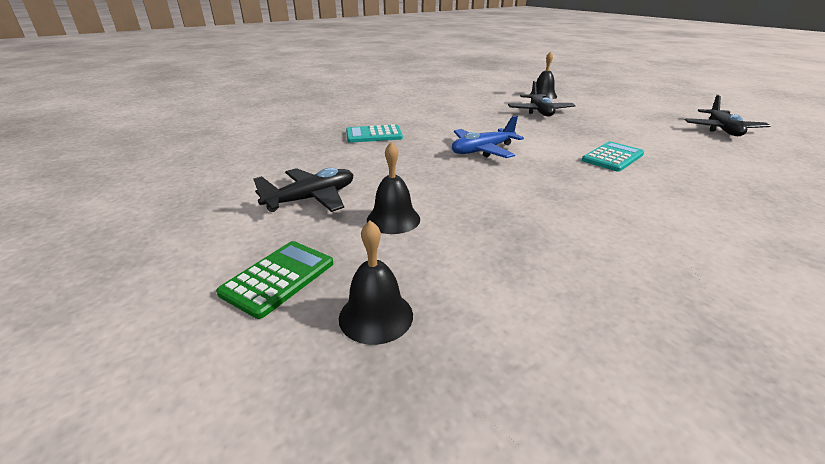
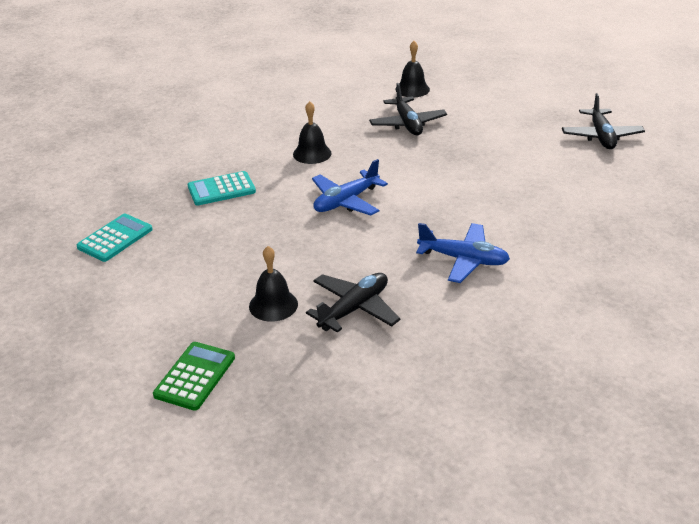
camera: 10 degrees left, 5 degrees up
(312, 199) = (188, 291): black plane -> black plane (354, 309)
(376, 316) = (282, 395): black bell -> black bell (312, 153)
(606, 202) = (463, 259): none -> blue plane
(612, 157) = (478, 196): turquoise calculator -> turquoise calculator (115, 238)

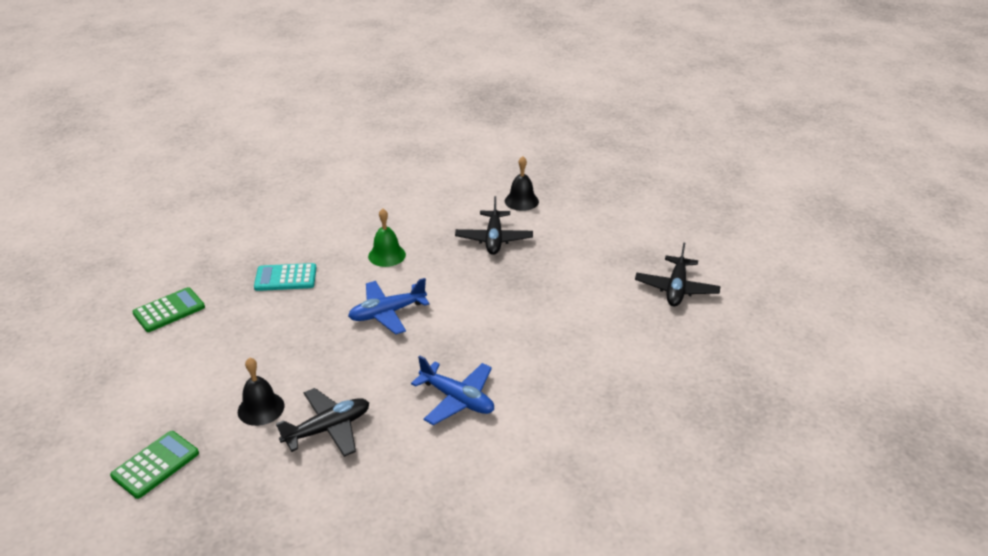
camera: 15 degrees right, 0 degrees up
(115, 238) = (169, 310): turquoise calculator -> green calculator
(312, 153) = (387, 255): black bell -> green bell

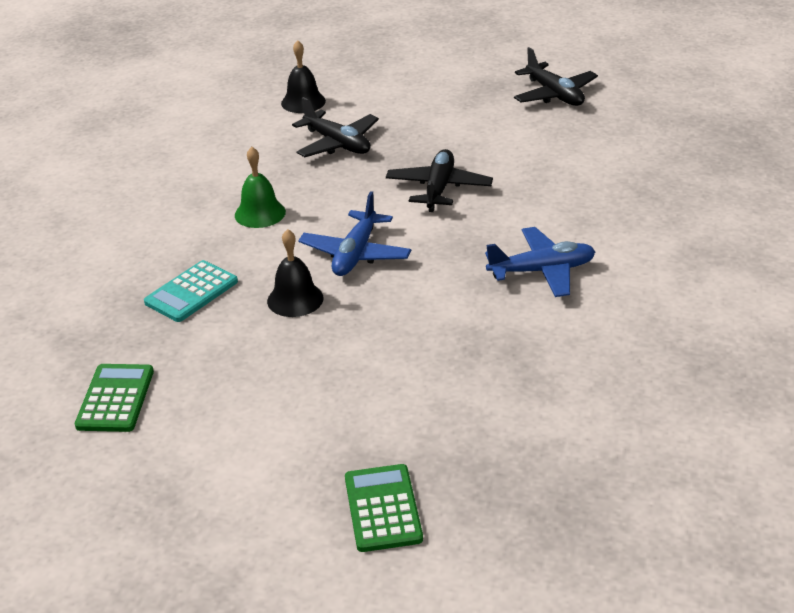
camera: 45 degrees left, 0 degrees up
(261, 408) = (390, 397): black bell -> black bell (295, 299)
(328, 429) = (482, 365): black plane -> black plane (438, 189)

